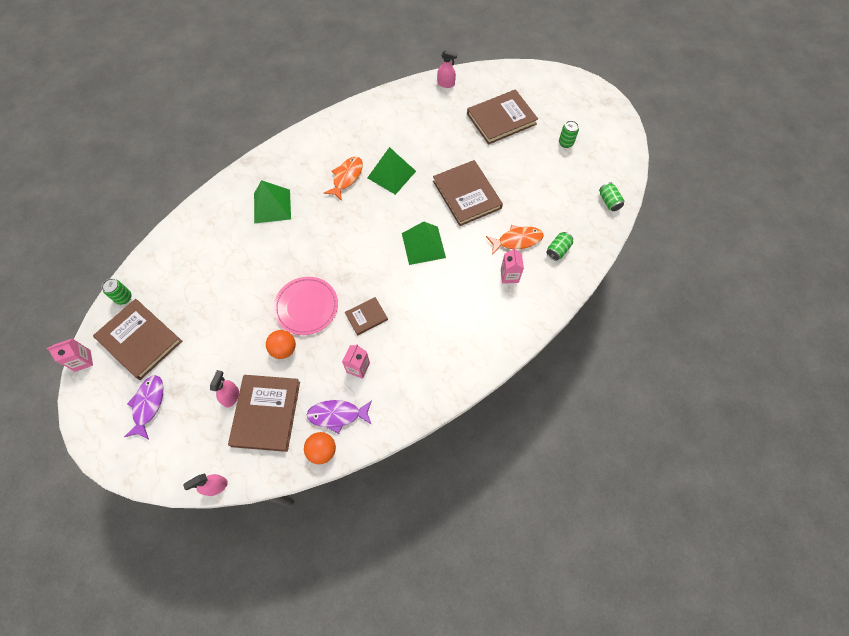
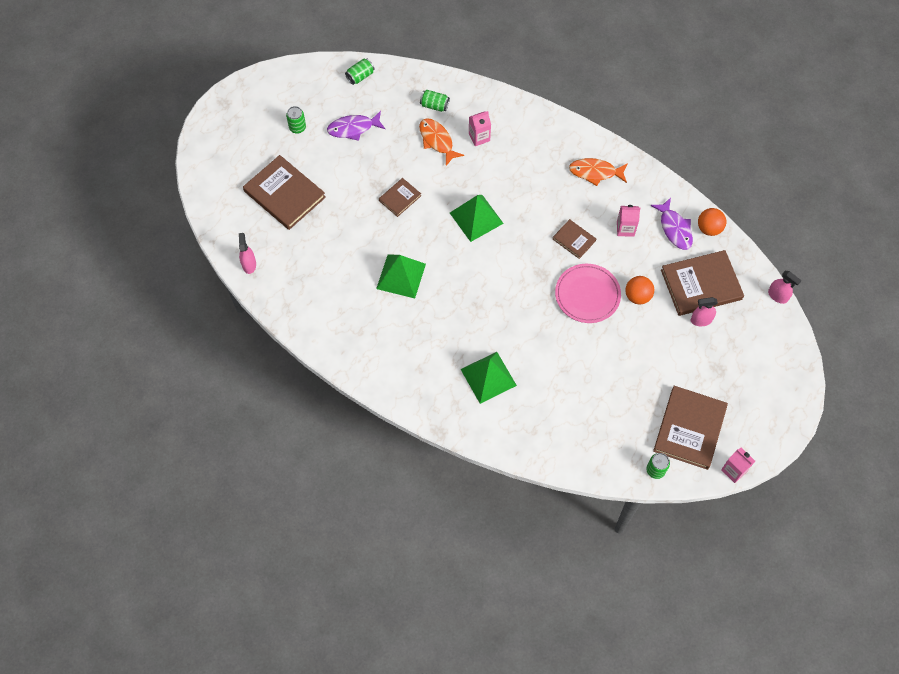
camera: 110 degrees left, 0 degrees up
(148, 405) = (743, 386): purple fish -> purple fish (353, 128)
(346, 177) = (422, 318): orange fish -> orange fish (595, 172)
(467, 194) = (400, 198): brown book -> brown book, size x0.52

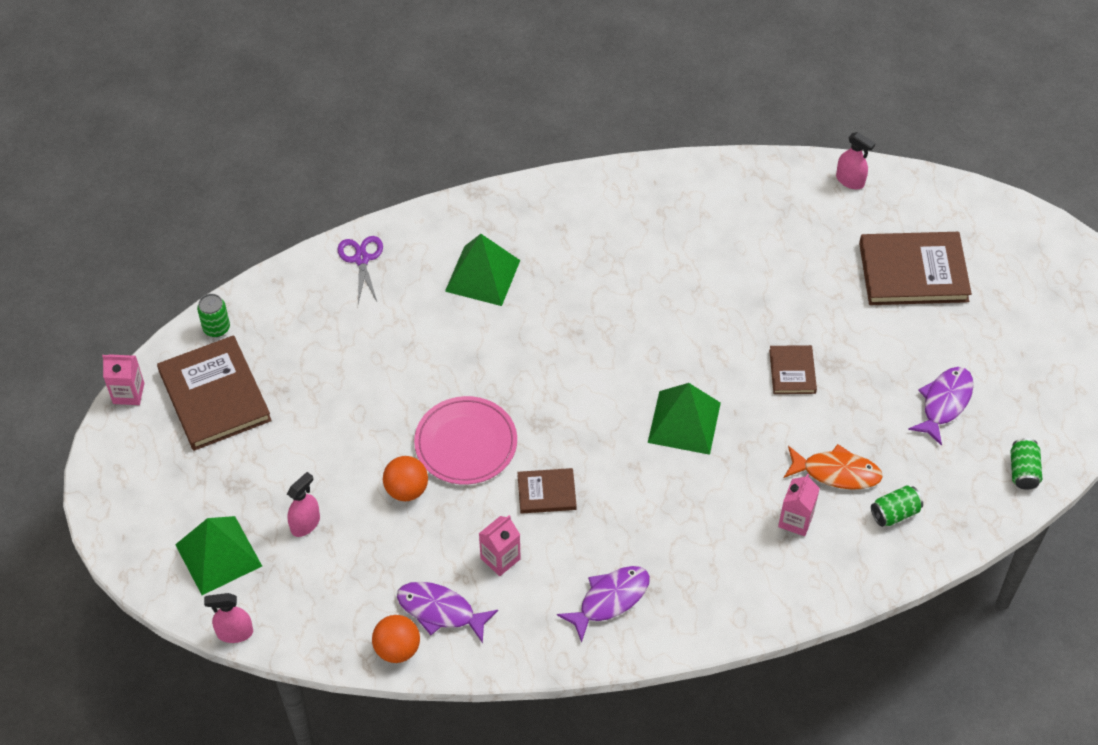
camera: 135 degrees right, 10 degrees down
(297, 127) = (1002, 350): green can -> none
(401, 276) = (688, 295): green pyramid -> green pyramid (218, 555)
(541, 444) = (361, 259): none -> purple scissors
(595, 172) = (610, 599): orange fish -> purple fish
(701, 285) = (343, 566): brown book -> none

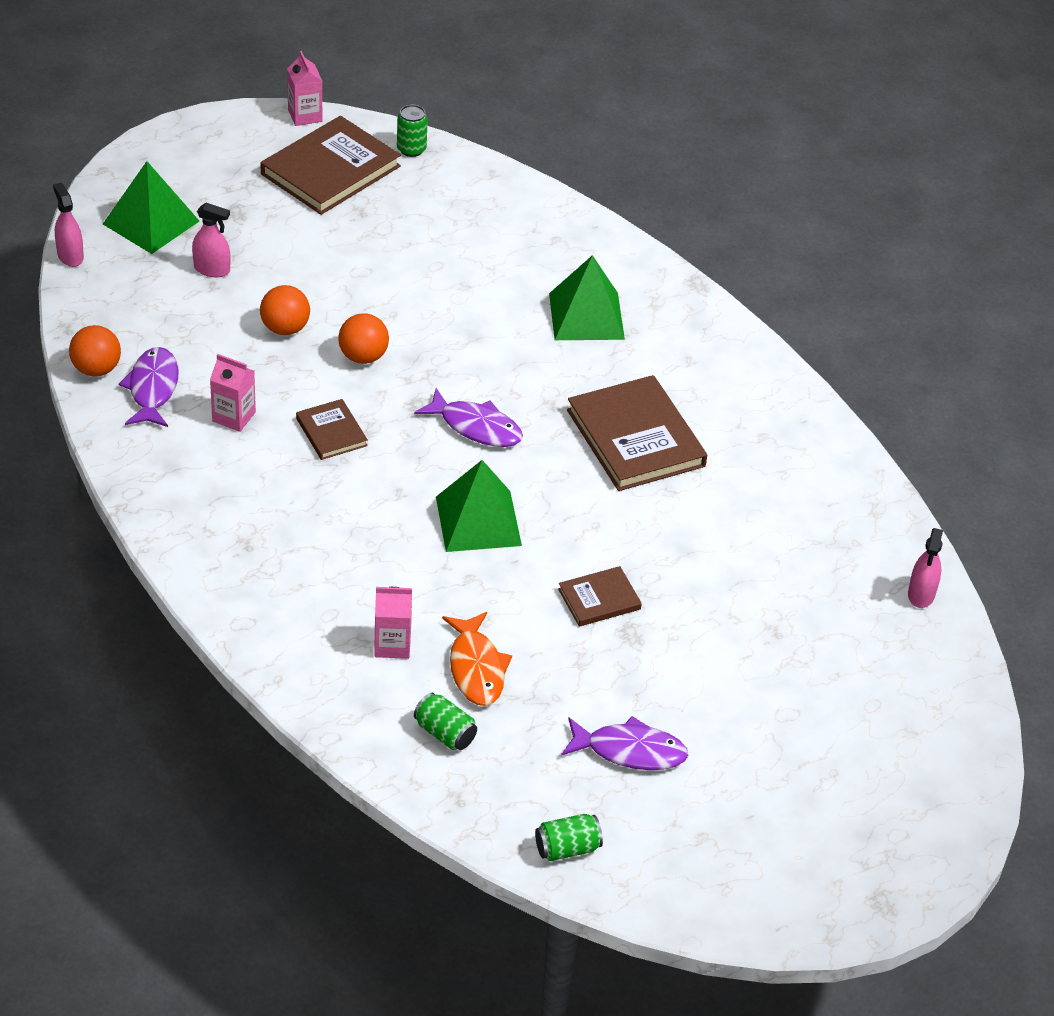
camera: 65 degrees right, 10 degrees down
(361, 259) = (554, 223): purple scissors -> none
(466, 443) = (363, 357): pink plate -> orange ball
(610, 599) = (220, 512): purple fish -> purple fish (476, 427)
(913, 272) = (815, 683): brown book -> brown book (636, 438)

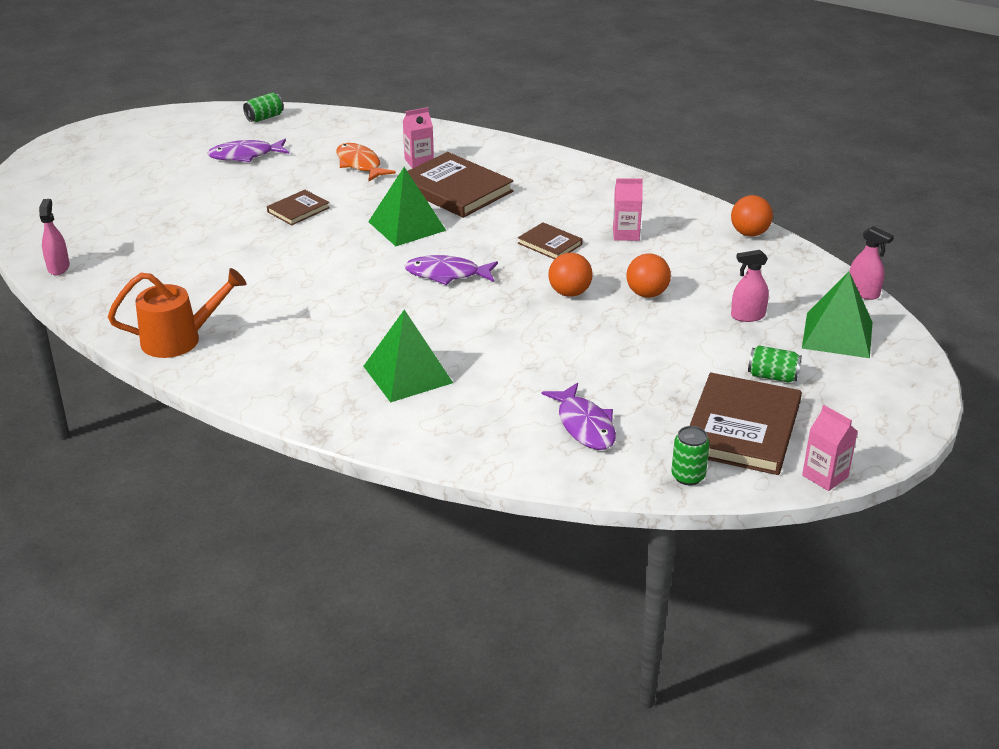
camera: 160 degrees right, 10 degrees down
(152, 388) = (698, 234): purple fish -> purple fish (584, 425)
(445, 733) = (361, 138): green can -> green can (772, 376)
(636, 438) = (317, 300): brown book -> brown book (455, 189)
(797, 433) = (180, 339): none -> orange watering can

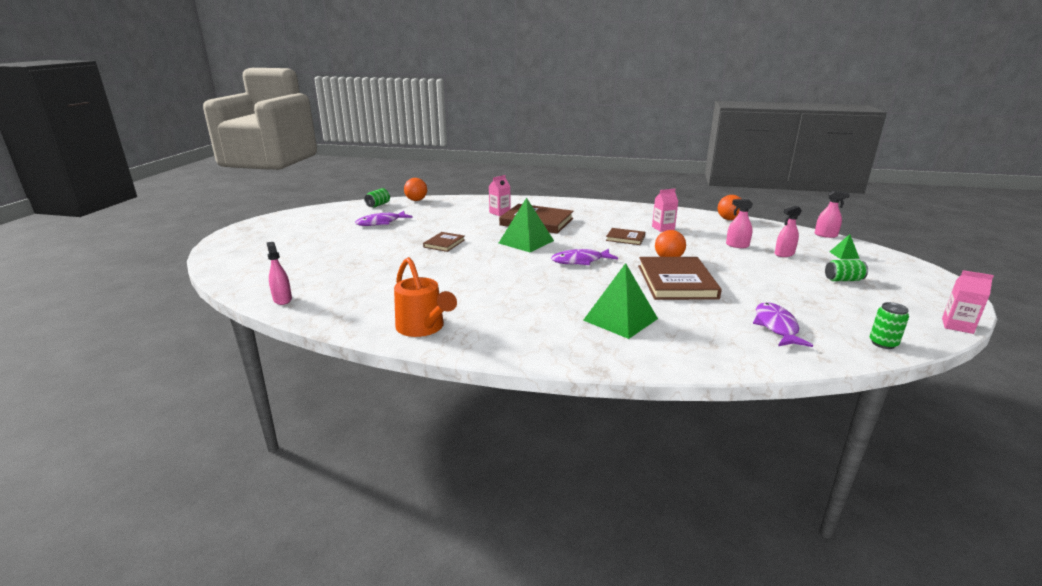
camera: 20 degrees left, 10 degrees down
(180, 339) = (423, 328): orange watering can -> orange watering can turned 90 degrees clockwise
(360, 164) = (463, 218): orange fish -> none
(584, 425) = (776, 327): purple fish -> purple fish turned 135 degrees counterclockwise
(647, 294) = (713, 252): orange ball -> orange ball (416, 200)
(697, 287) = (737, 245): none -> pink spray bottle
(742, 428) = (870, 309): brown book -> brown book (676, 282)
(837, 335) = (844, 255): green pyramid -> green pyramid, size x0.47

